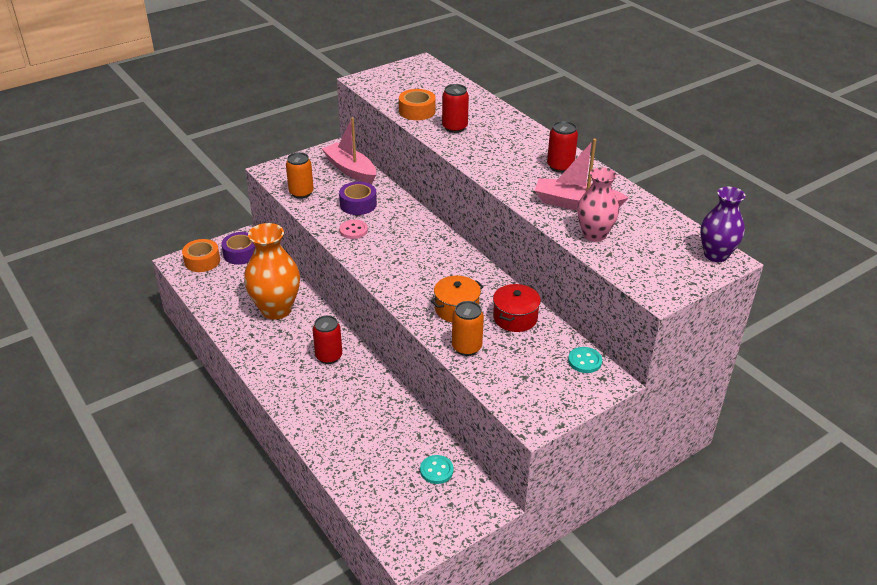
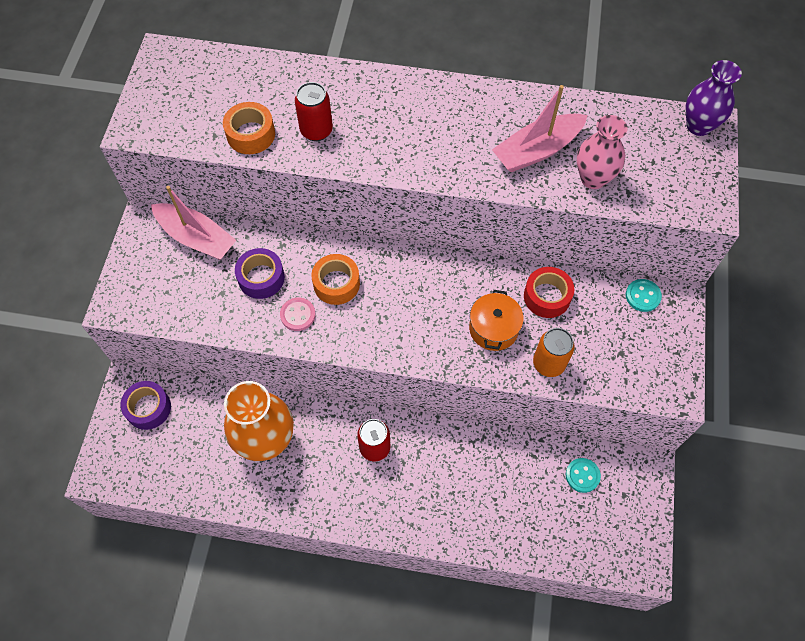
camera: 45 degrees left, 25 degrees up
(202, 261) = (120, 451): orange tape -> orange tape (336, 284)
(301, 193) = (186, 310): orange can -> none
(350, 170) = (196, 238): pink boat -> pink boat turned 150 degrees counterclockwise
(515, 318) = (547, 296): red pot -> red tape
(560, 166) = (470, 111): red can -> none

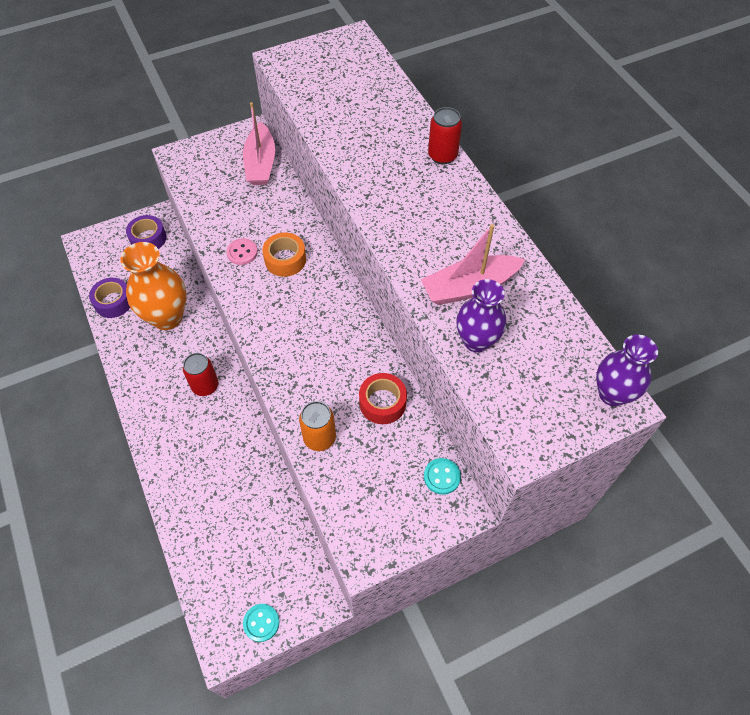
camera: 55 degrees right, 5 degrees down
(251, 134) = (327, 115): orange tape -> none
(261, 278) = (256, 215): purple tape -> purple tape (113, 302)
(316, 130) = (363, 146): red can -> red can (442, 156)
(493, 329) = (323, 381): orange pot -> none
(537, 150) = (469, 287): pink boat -> pink boat turned 45 degrees counterclockwise
(582, 475) = (278, 549): turquoise button -> turquoise button (261, 623)
(593, 178) = (476, 341): pink vase -> purple vase

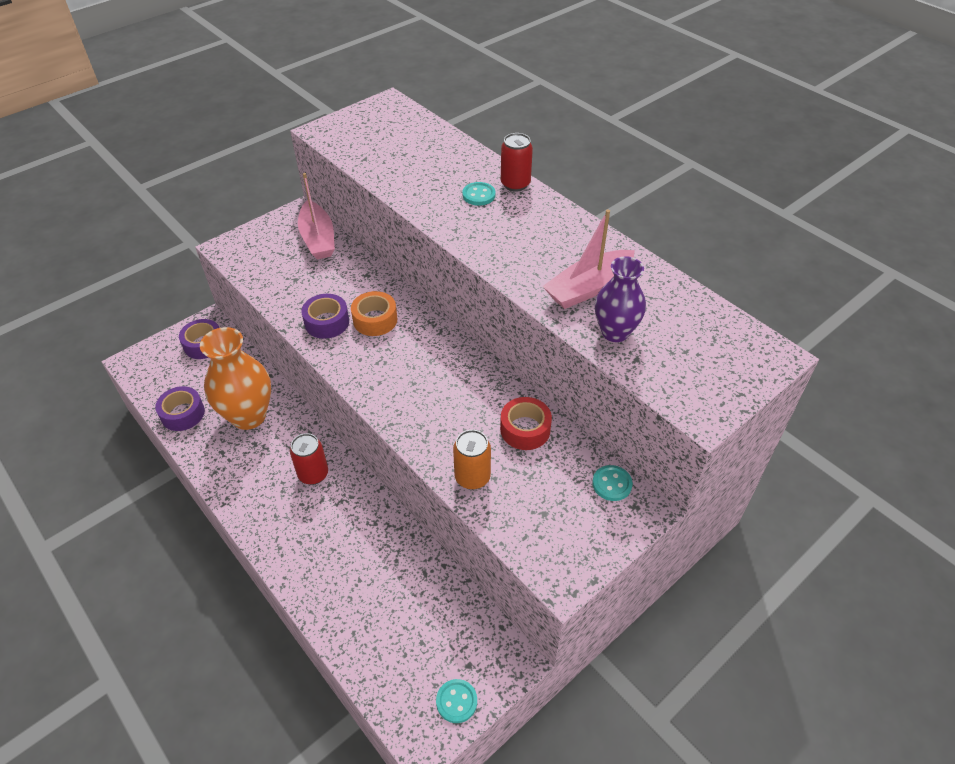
camera: 15 degrees left, 10 degrees down
(242, 252) = (327, 322): pink button -> purple tape
(403, 161) = (478, 195): none -> turquoise button
(612, 394) = (762, 350): purple vase -> none

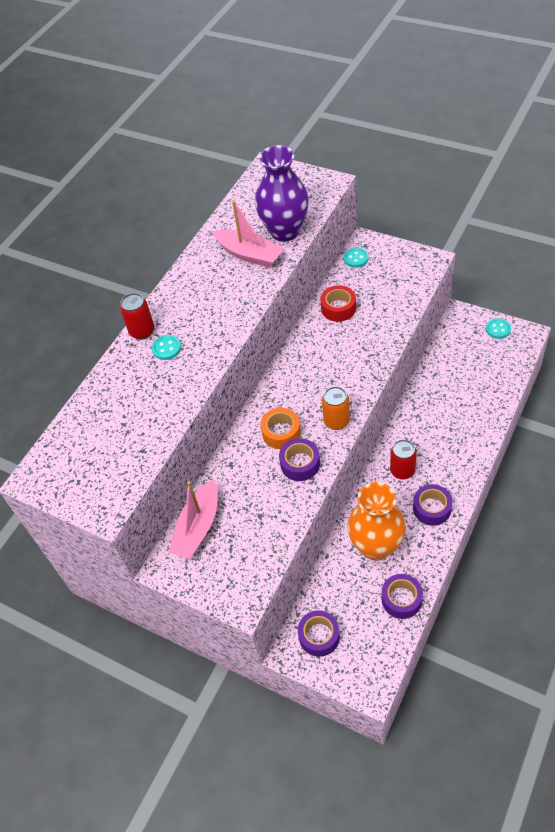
camera: 105 degrees left, 5 degrees up
(250, 481) = (432, 508): none -> purple tape
(318, 239) = (198, 527): pink boat -> pink boat turned 150 degrees clockwise
(472, 477) = (391, 319): orange can -> orange can (336, 421)
(615, 332) = (285, 231): purple vase -> purple vase, size x1.57

